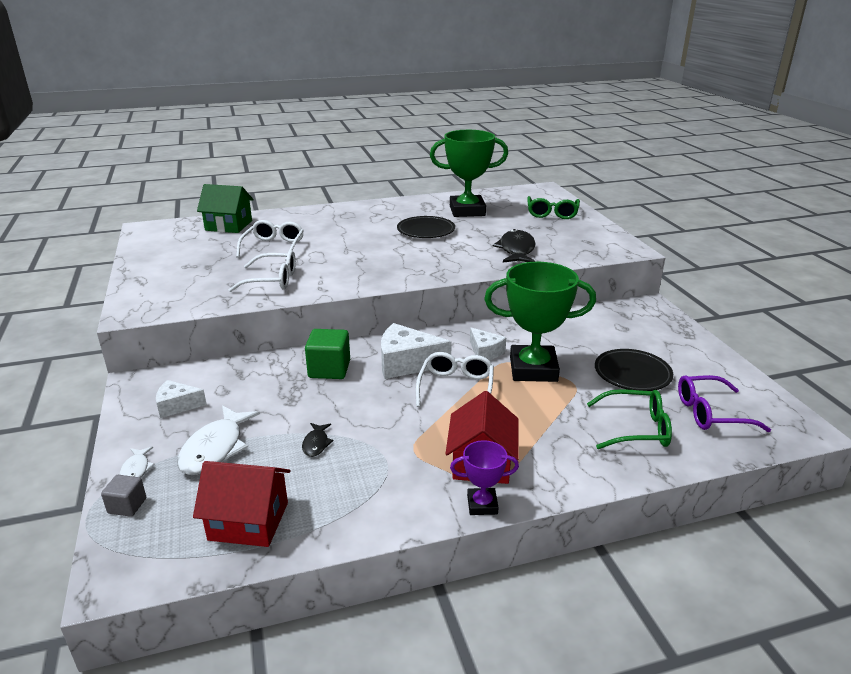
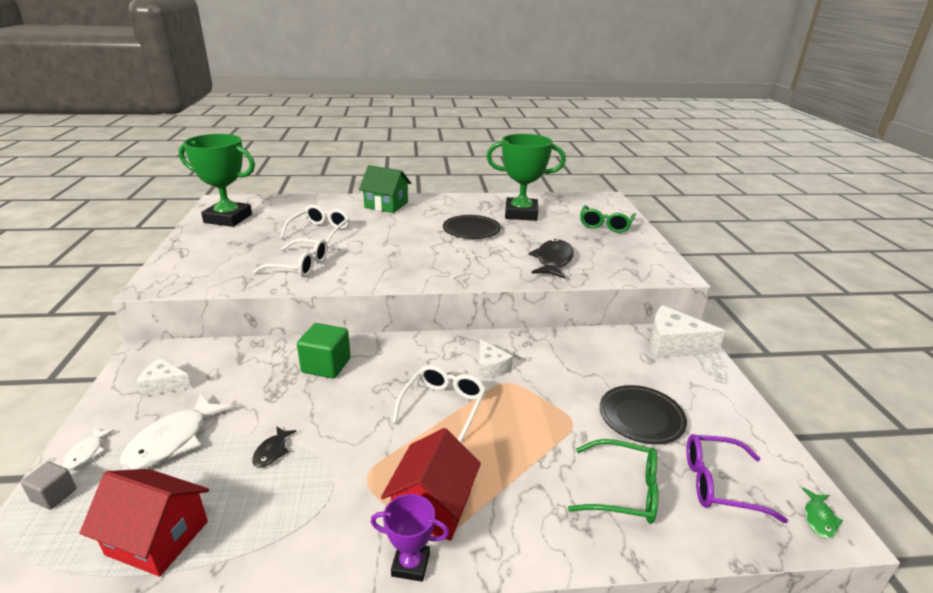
camera: 10 degrees right, 0 degrees up
(229, 225) = (292, 206): green house -> green house (386, 205)
(406, 363) = (405, 369): white cheese -> white cheese (673, 345)
(533, 369) = (533, 396): green trophy -> green trophy (228, 218)
(793, 425) = (819, 518): none -> green fish

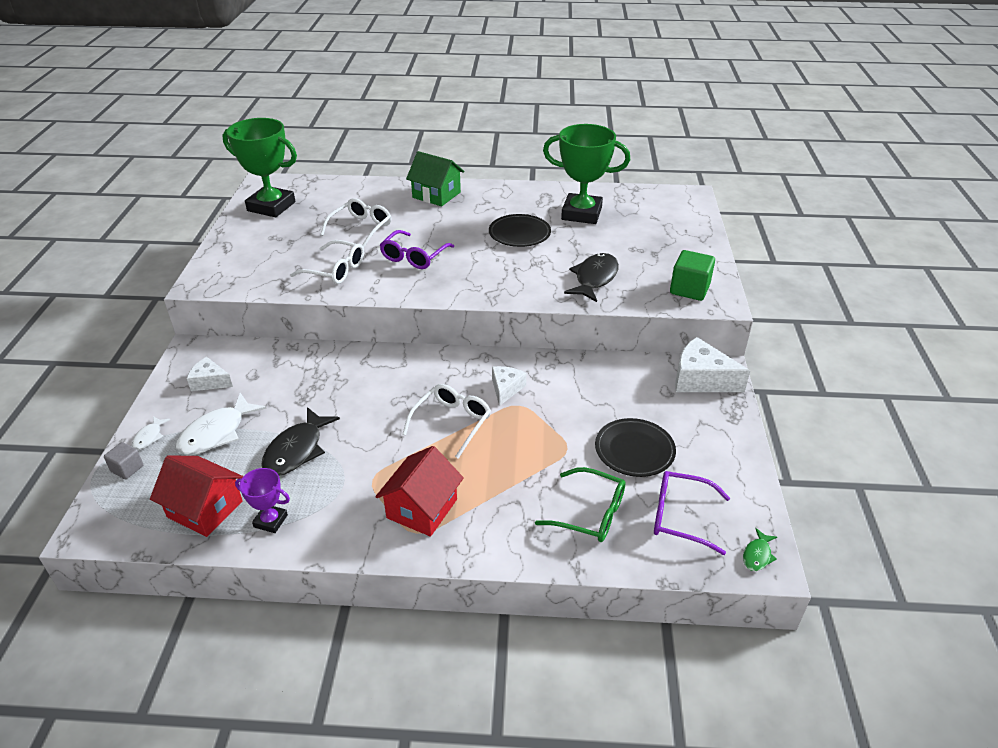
camera: 10 degrees right, 10 degrees up
(272, 451) = (296, 450): black fish -> black fish, size x2.01
(326, 365) = (352, 374): green cube -> green cube (689, 289)
(376, 252) = (413, 257): none -> purple glasses
(410, 564) = (394, 550): purple trophy -> purple trophy (270, 521)
(490, 368) = (506, 389): white cheese -> white cheese turned 150 degrees counterclockwise
(605, 225) = (671, 234): green glasses -> none

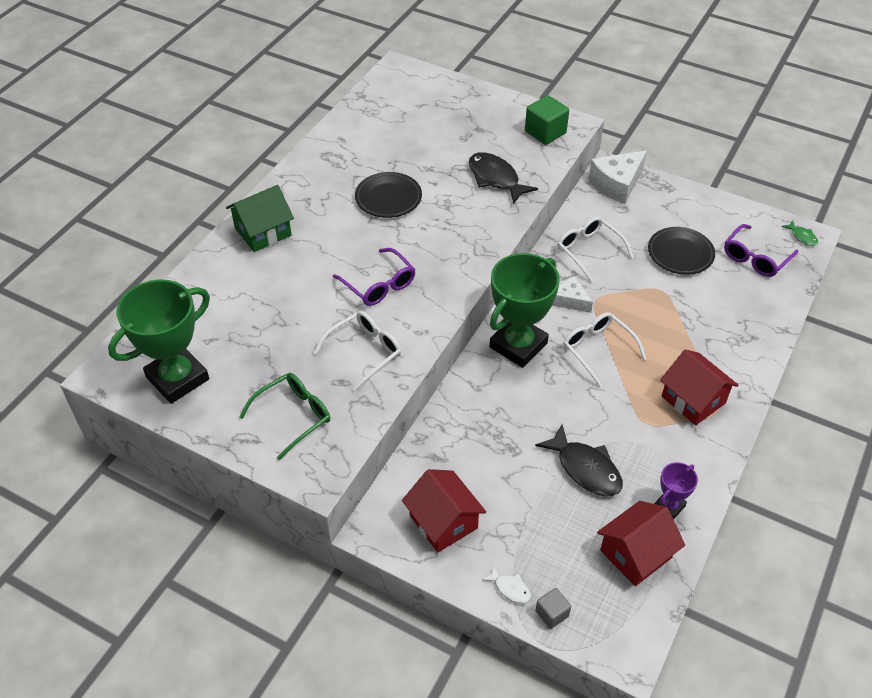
camera: 65 degrees left, 10 degrees up
(210, 382) = (443, 522): white cheese -> red house
(216, 433) = (531, 528): white fish -> none
(361, 228) = (290, 310): white glasses -> white glasses (588, 250)
(581, 213) = (380, 145): green trophy -> green trophy (518, 345)
(591, 514) = (736, 303): green glasses -> green glasses (294, 416)

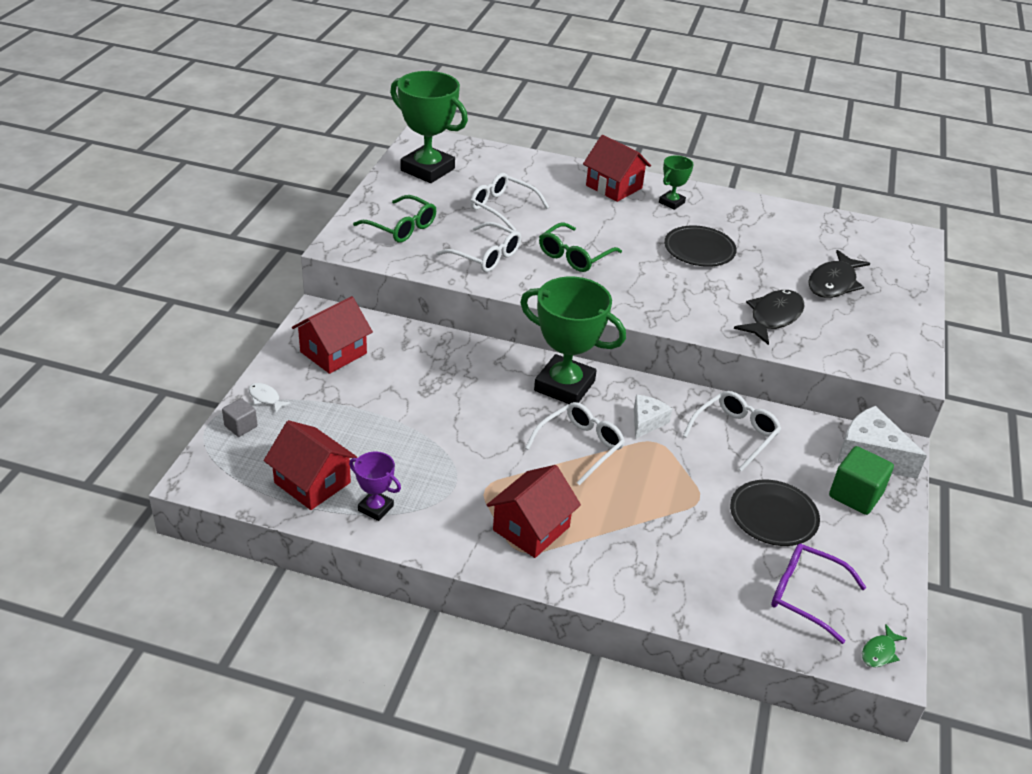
camera: 75 degrees right, 10 degrees down
(263, 232) = (614, 187): green house -> red house
(277, 325) = (501, 207): none -> white glasses
(304, 197) = (671, 202): none -> green trophy
(380, 285) = (574, 256): purple glasses -> green glasses
(510, 588) = (266, 398): white fish -> white fish turned 105 degrees clockwise
(545, 132) = (880, 350): green cube -> green cube (855, 495)
(585, 468) = (412, 442): black fish -> black fish (833, 283)

